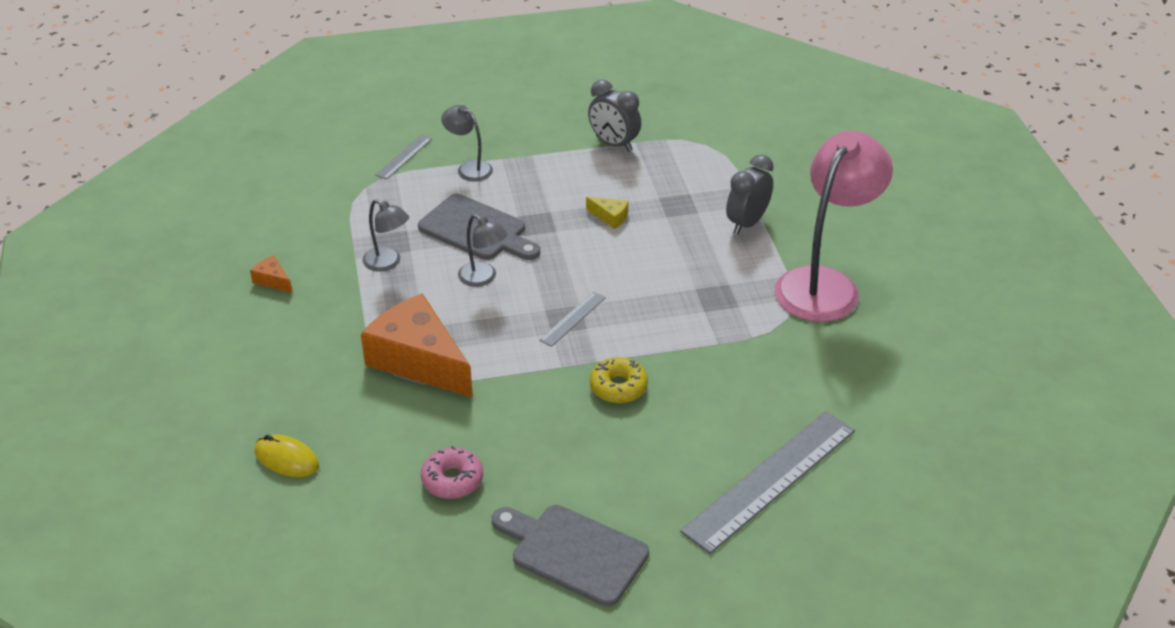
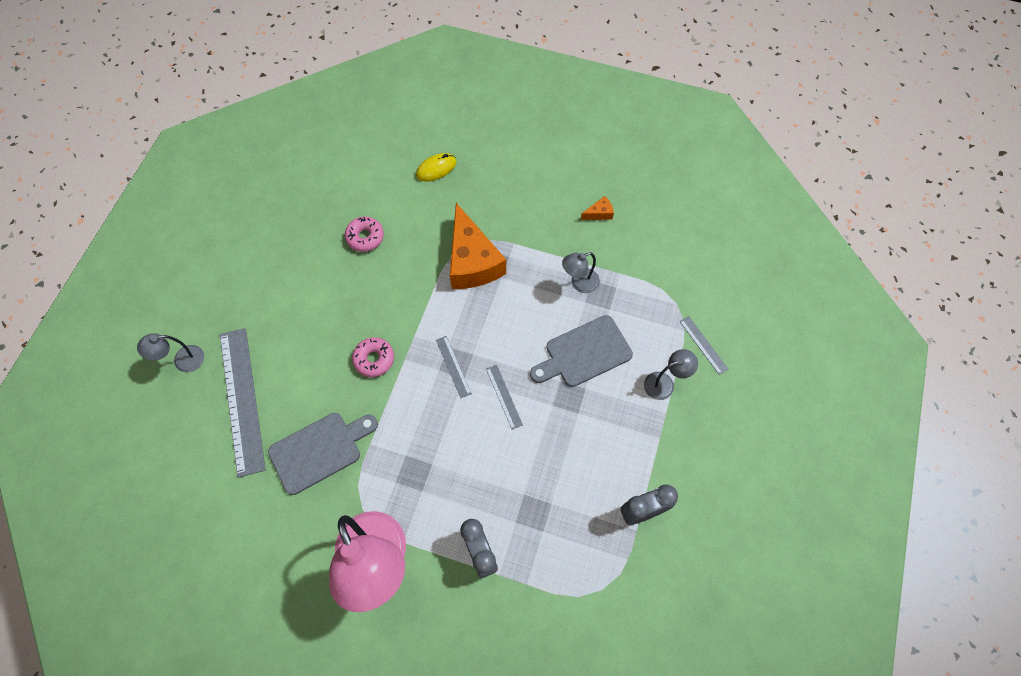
camera: 120 degrees right, 25 degrees up
(418, 360) = (472, 261): orange cheese -> orange cheese turned 90 degrees clockwise
(483, 278) = (528, 332): grey lamp -> grey lamp (182, 361)
(573, 552) = (273, 270): grey cutting board -> grey cutting board (319, 450)
(575, 267) = (504, 396): none -> grey ruler
(610, 217) = (547, 452): yellow cheese -> none
(618, 387) = (374, 359): yellow donut -> pink donut

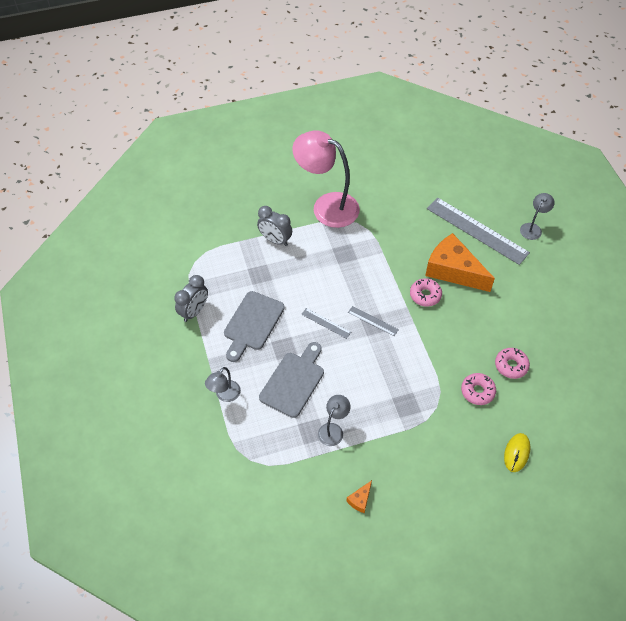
camera: 145 degrees right, 10 degrees down
(319, 450) = (407, 233): grey cutting board -> grey cutting board (252, 323)
(418, 234) = (477, 391): none -> pink donut
(472, 261) = (422, 397): orange cheese -> orange cheese (453, 270)
(703, 345) = (212, 440): grey ruler -> none

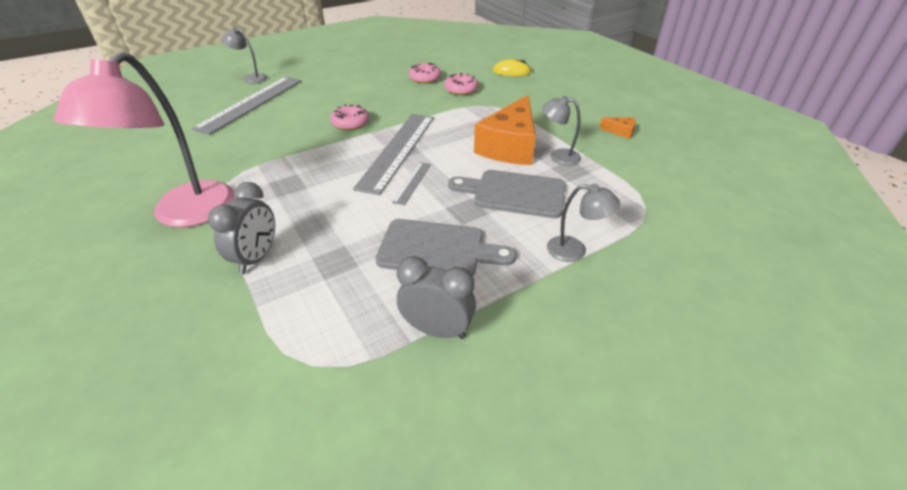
camera: 105 degrees left, 15 degrees down
(373, 321) = (397, 150): grey ruler -> grey ruler, size x2.23
(453, 270) = (312, 111): orange cheese -> orange cheese (510, 146)

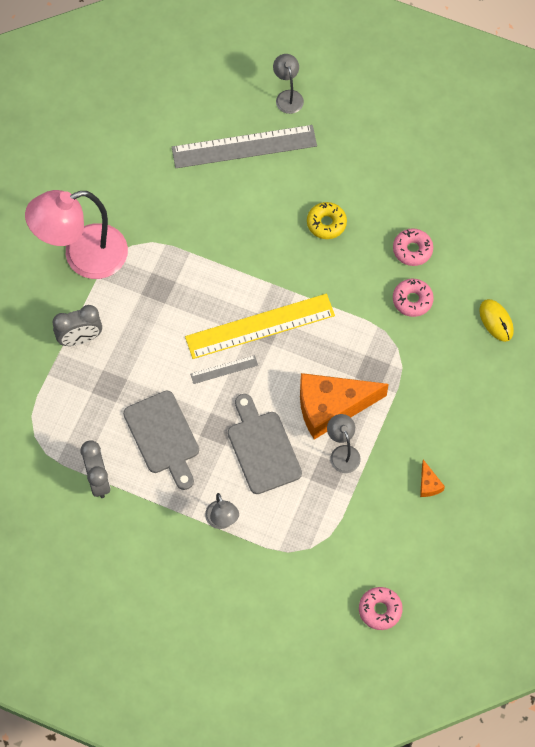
camera: 55 degrees right, 25 degrees up
(350, 123) = (274, 256): pink donut -> pink donut (380, 610)
(359, 97) = (326, 223): none -> yellow donut
(397, 150) = (260, 326): grey ruler -> yellow ruler

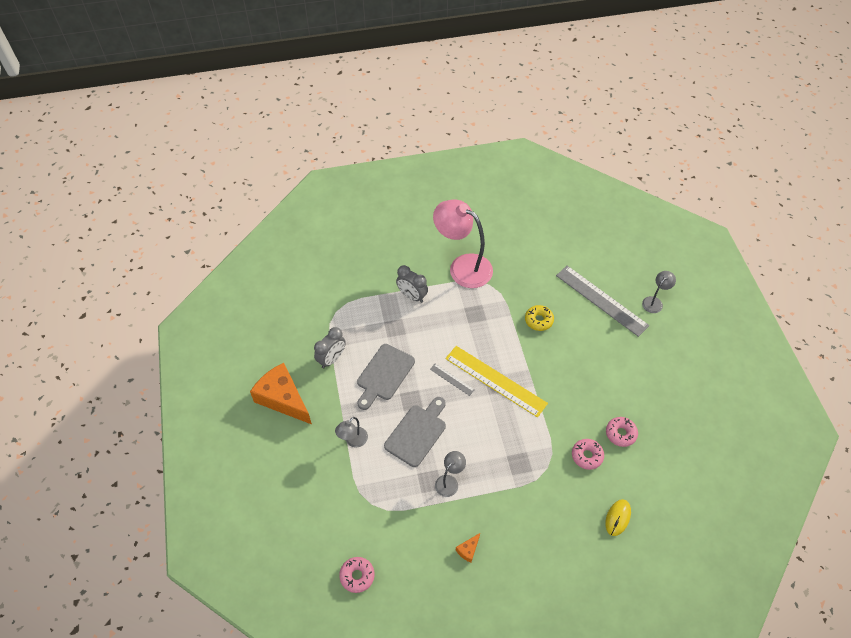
camera: 55 degrees right, 10 degrees down
(326, 223) = (593, 374): yellow donut -> yellow donut (538, 320)
(331, 407) = (475, 455): orange cheese -> orange cheese (283, 399)

